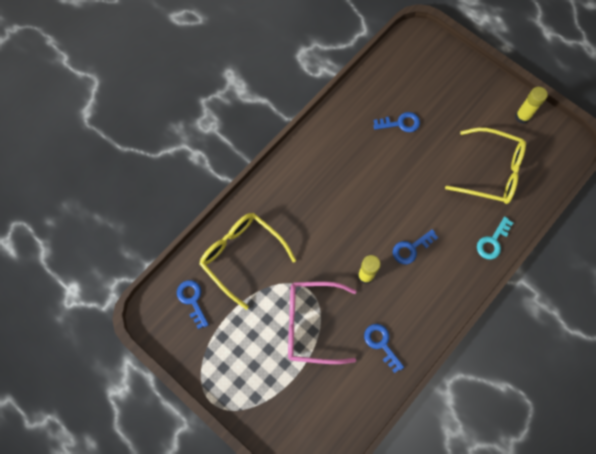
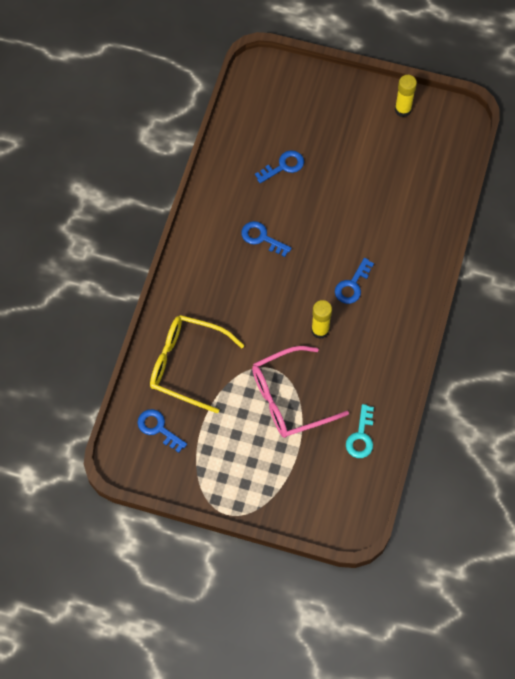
camera: 25 degrees left, 5 degrees down
(381, 344) = (365, 387): blue key -> blue key (261, 238)
(491, 172) = (397, 177): yellow glasses -> none
(492, 242) = (428, 245): turquoise key -> turquoise key (361, 437)

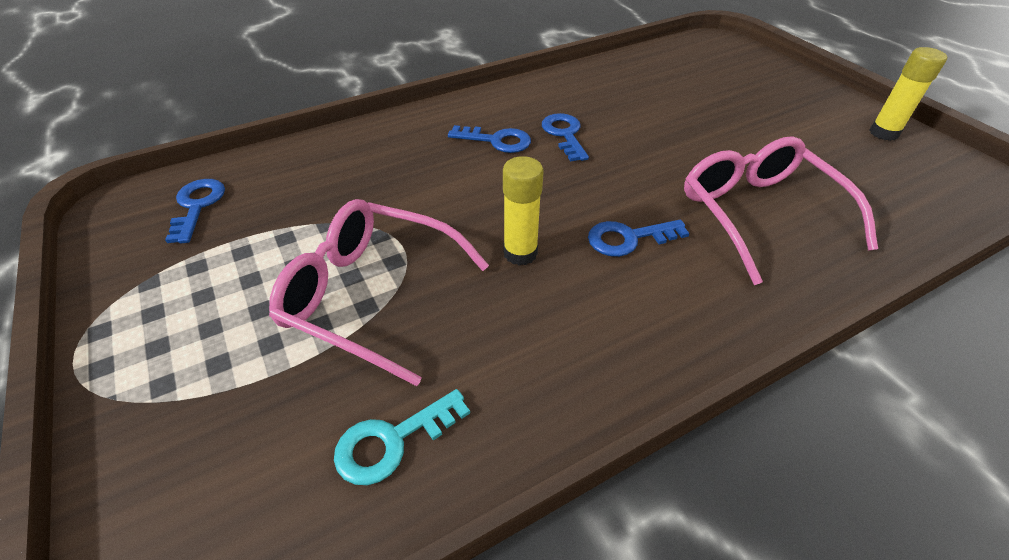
camera: 45 degrees right, 20 degrees down
(187, 365) = (322, 176): yellow glasses -> none
(283, 166) = (664, 102): blue key -> blue key (497, 141)
(389, 225) = (759, 214): none -> pink glasses

